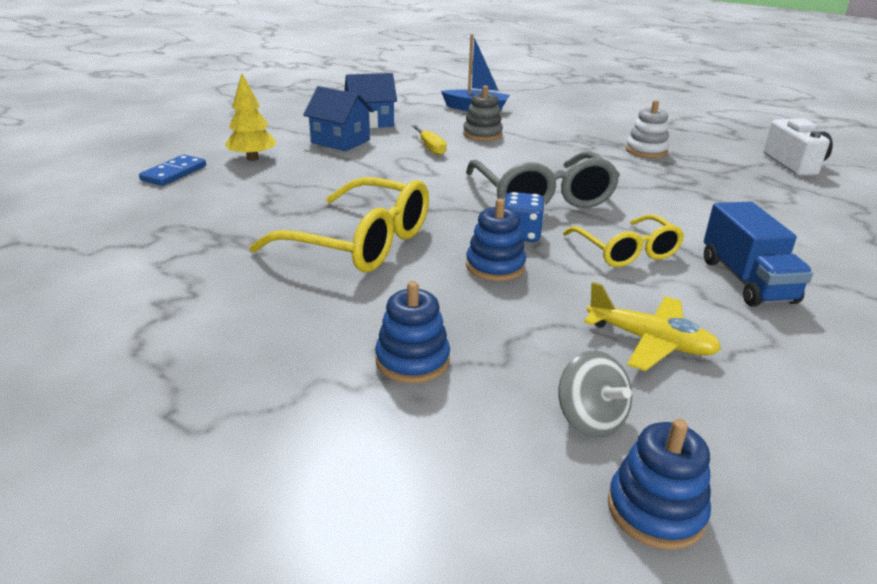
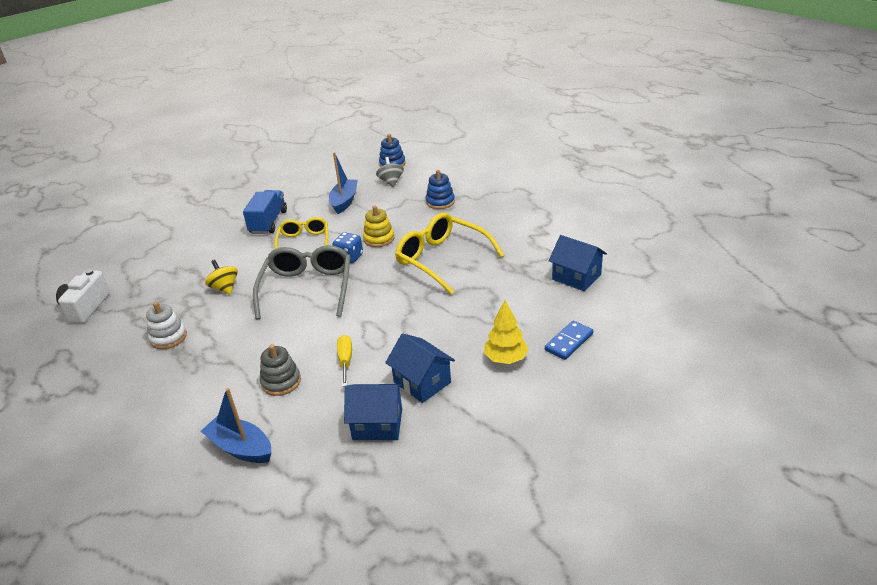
camera: 160 degrees left, 5 degrees up
(131, 234) = (576, 277): none -> blue house
(495, 266) = (379, 239): blue stacking toy -> yellow stacking toy
(650, 342) = (344, 201): yellow plane -> blue boat
(657, 190) = (225, 288): none -> yellow spinning top

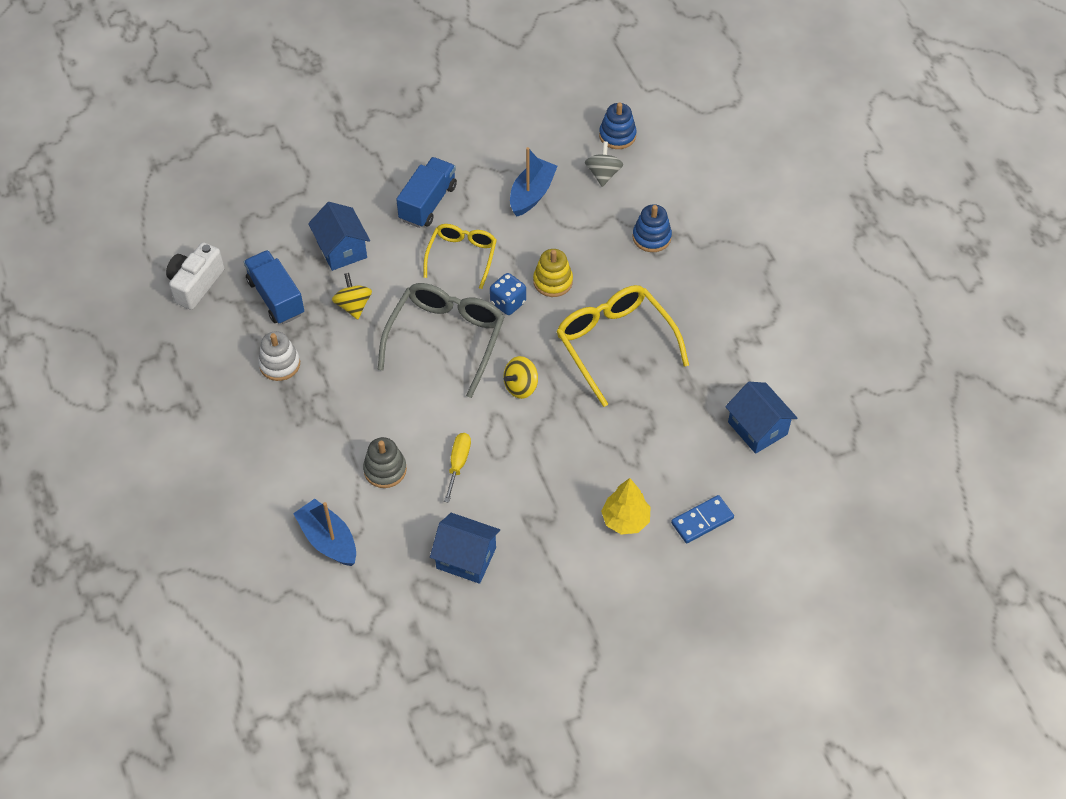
camera: 15 degrees right, 20 degrees up
(158, 299) = (276, 297): none -> blue truck
(379, 300) = (521, 386): none -> yellow spinning top
(422, 382) = (527, 521): blue house -> blue house (341, 249)

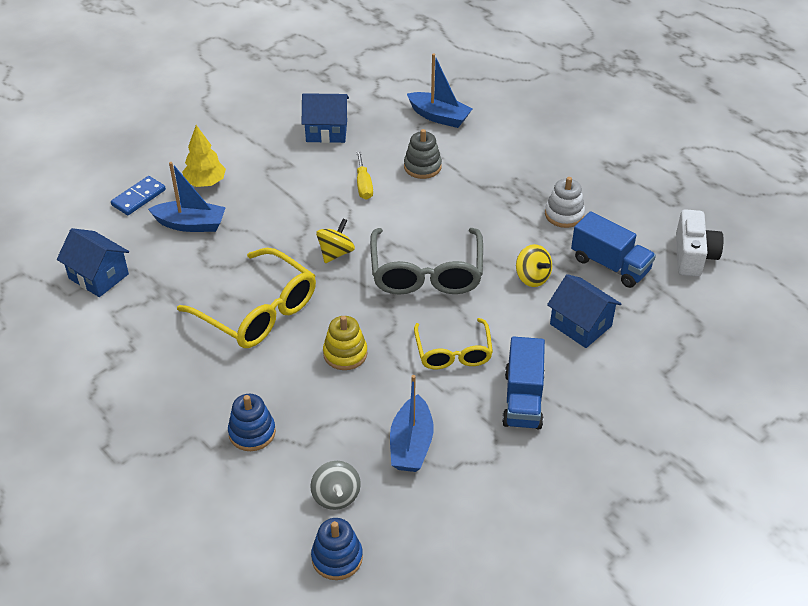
camera: 160 degrees right, 10 degrees down
(508, 303) = (382, 320): blue dice -> none
(654, 466) = (190, 224): none -> blue boat

